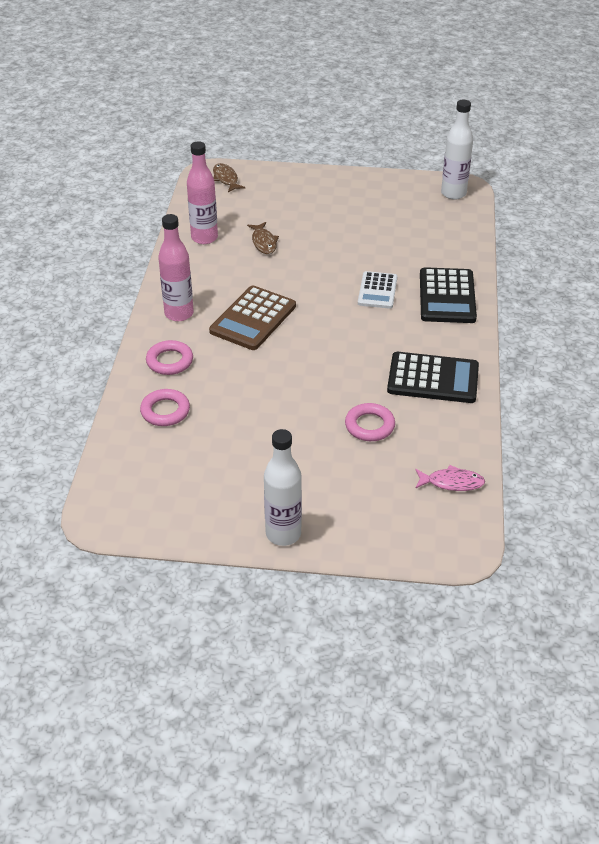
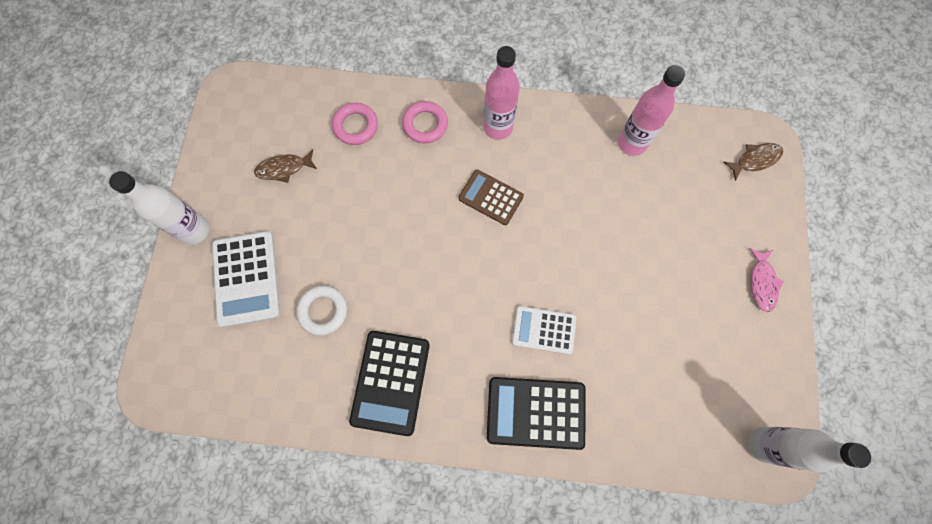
camera: 90 degrees right, 30 degrees up
(253, 319) = (491, 197): brown calculator -> brown calculator, size x0.65
(264, 242) = (628, 205): brown fish -> brown fish (284, 168)
(338, 485) = (246, 279): none -> white calculator
(369, 426) = (323, 311): pink ring -> white ring
(451, 482) = (238, 387): pink fish -> pink fish (762, 283)

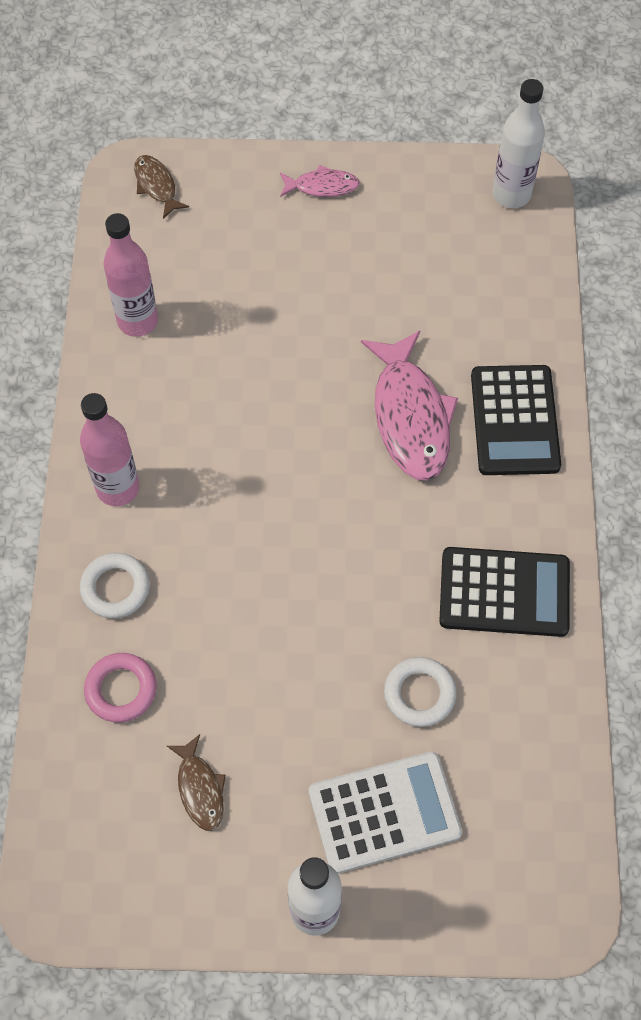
camera: 95 degrees left, 10 degrees down
(425, 124) = (115, 588): pink ring -> white ring
(491, 197) = (229, 490): brown calculator -> none
(543, 330) = (410, 416): white calculator -> pink fish

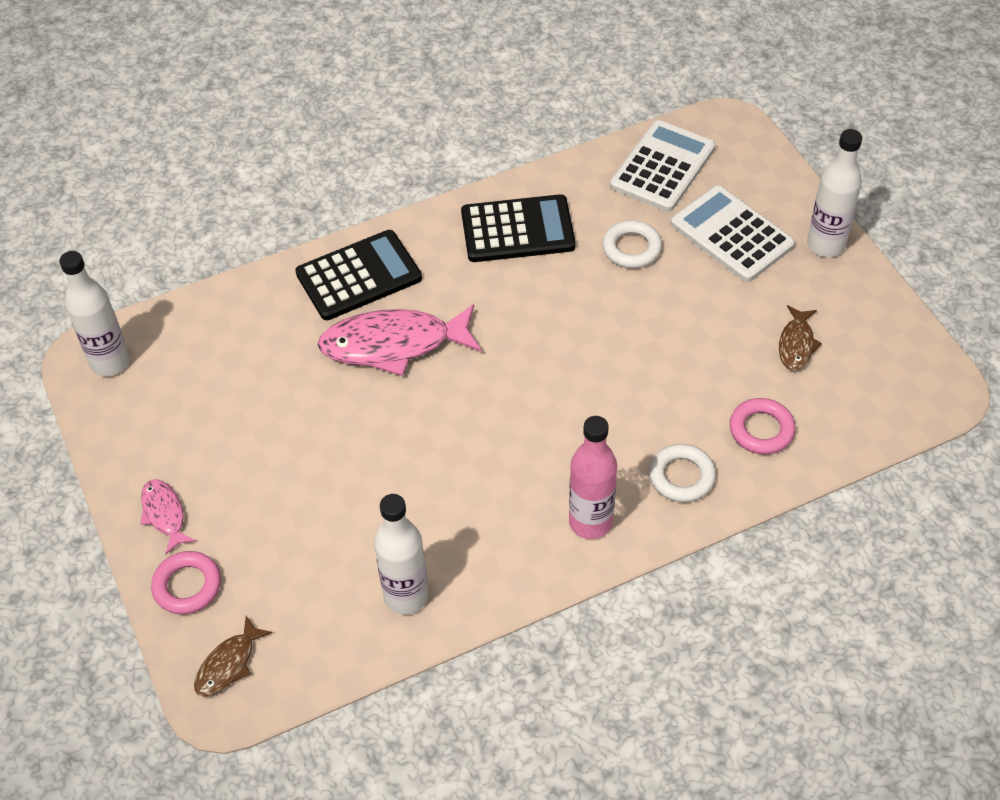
camera: 115 degrees left, 10 degrees down
(137, 321) = (406, 596): pink bottle -> white bottle
(200, 788) = (796, 344): brown fish -> brown fish turned 150 degrees clockwise
(243, 181) = (187, 586): none -> pink ring
(410, 416) = (393, 344): pink fish -> pink fish turned 150 degrees counterclockwise
(504, 593) = (517, 230): black calculator -> black calculator turned 105 degrees clockwise
(526, 795) = (663, 167): none -> white calculator

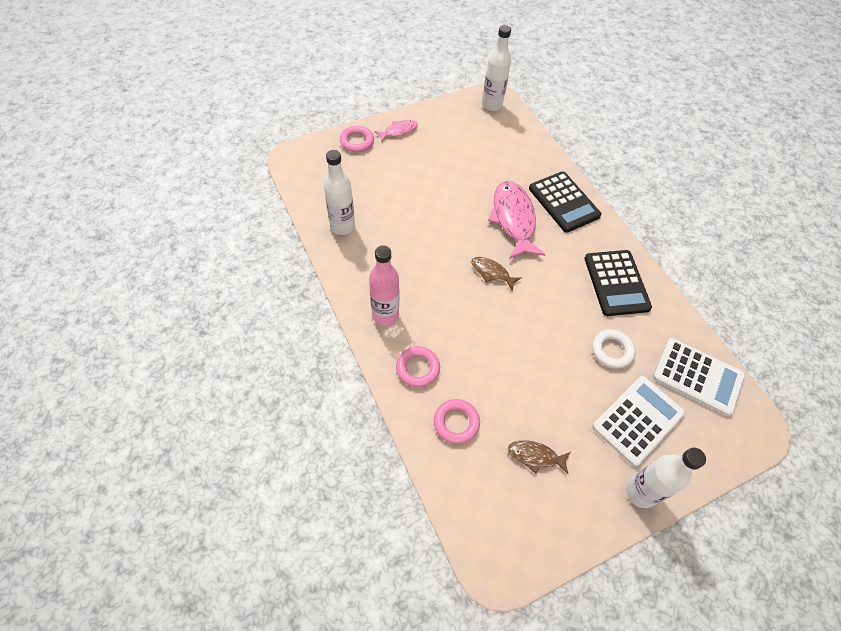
camera: 85 degrees right, 5 degrees up
(228, 664) = (312, 159): brown fish -> brown fish (492, 273)
(681, 476) = (417, 368): white ring -> pink ring

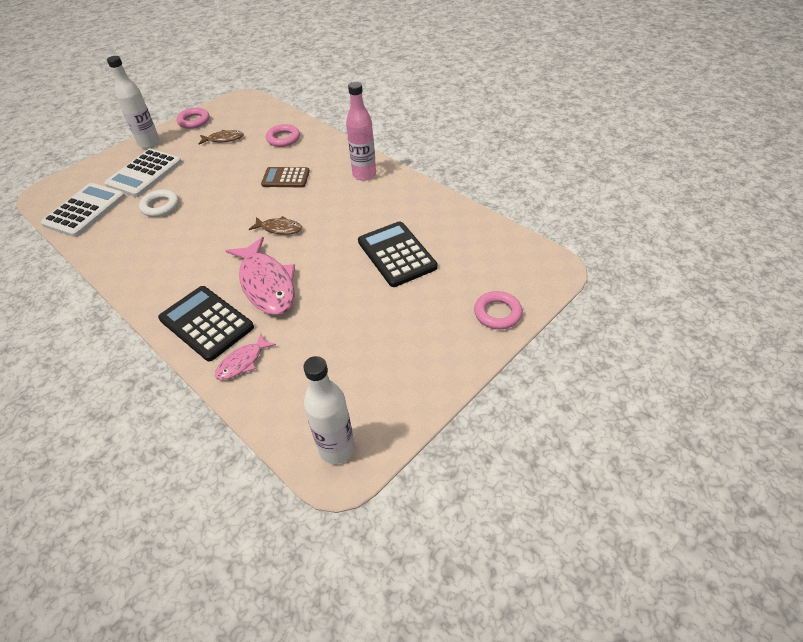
camera: 165 degrees right, 10 degrees down
(342, 226) = (445, 221): white bottle -> none
(398, 131) = (454, 347): pink fish -> pink fish (242, 362)
(417, 368) = (322, 154): pink ring -> pink ring (194, 121)
(470, 343) = (286, 178): none -> brown calculator
(616, 283) = (149, 257): black calculator -> black calculator (397, 254)
(697, 377) = (85, 210): white calculator -> white calculator turned 105 degrees clockwise

